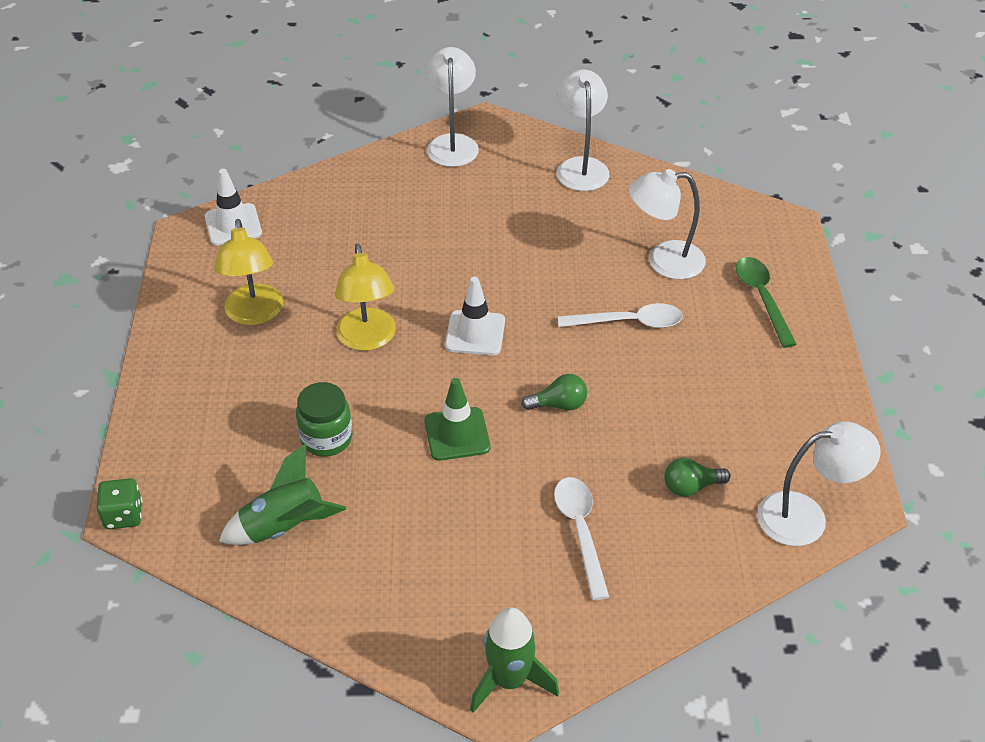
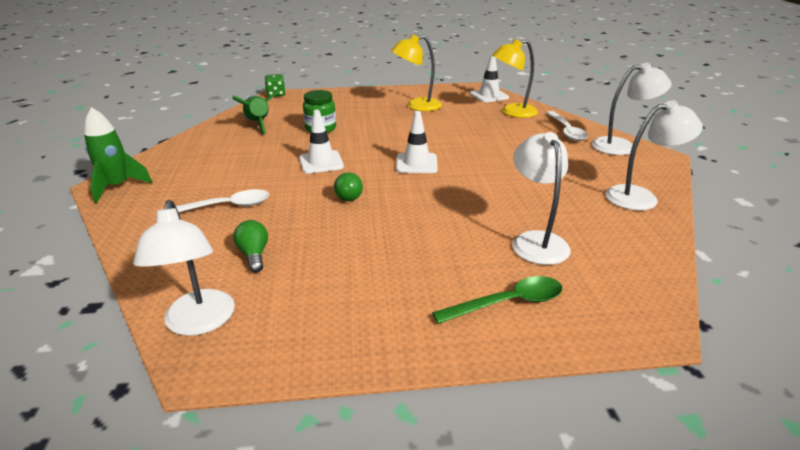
camera: 85 degrees right, 15 degrees down
(368, 339) = (403, 133): yellow lamp -> yellow lamp (512, 112)
(457, 434) = (321, 162): green traffic cone -> white traffic cone
(629, 322) = (445, 223): white spoon -> white spoon (566, 131)

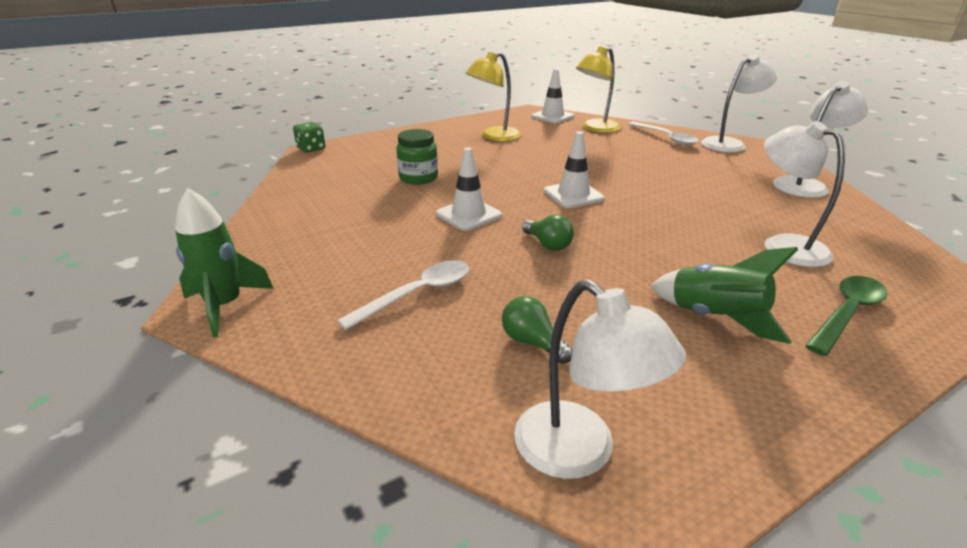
camera: 25 degrees left, 0 degrees up
(258, 124) = (332, 186): green rocket -> green rocket (715, 317)

